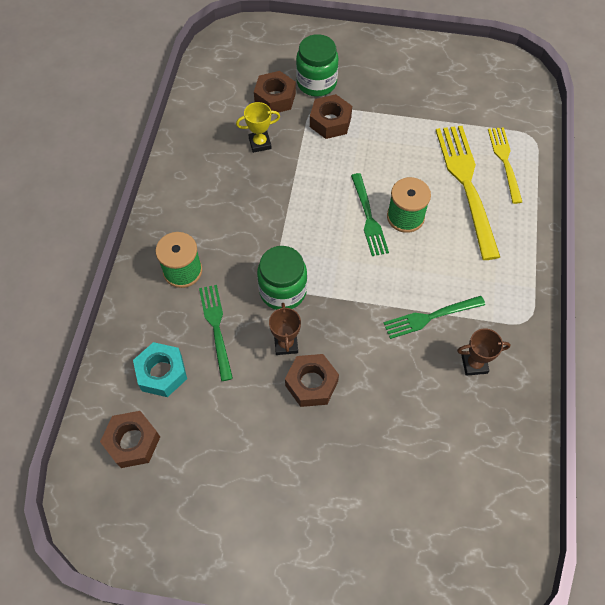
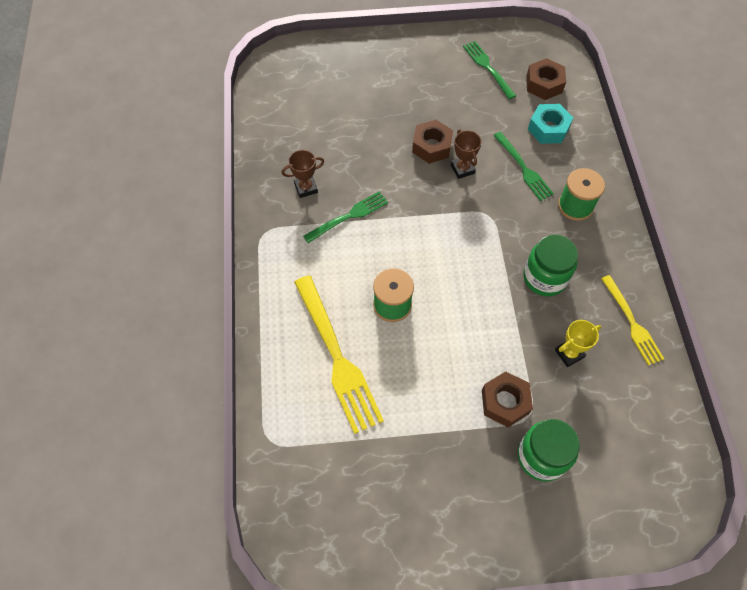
camera: 165 degrees right, 0 degrees up
(275, 98) = (580, 420): brown nut -> none
(283, 291) = (482, 209): green jar -> green jar (544, 278)
(368, 217) = (428, 296): green fork -> green fork (488, 68)
(504, 161) = (299, 397): yellow fork -> yellow fork (632, 322)

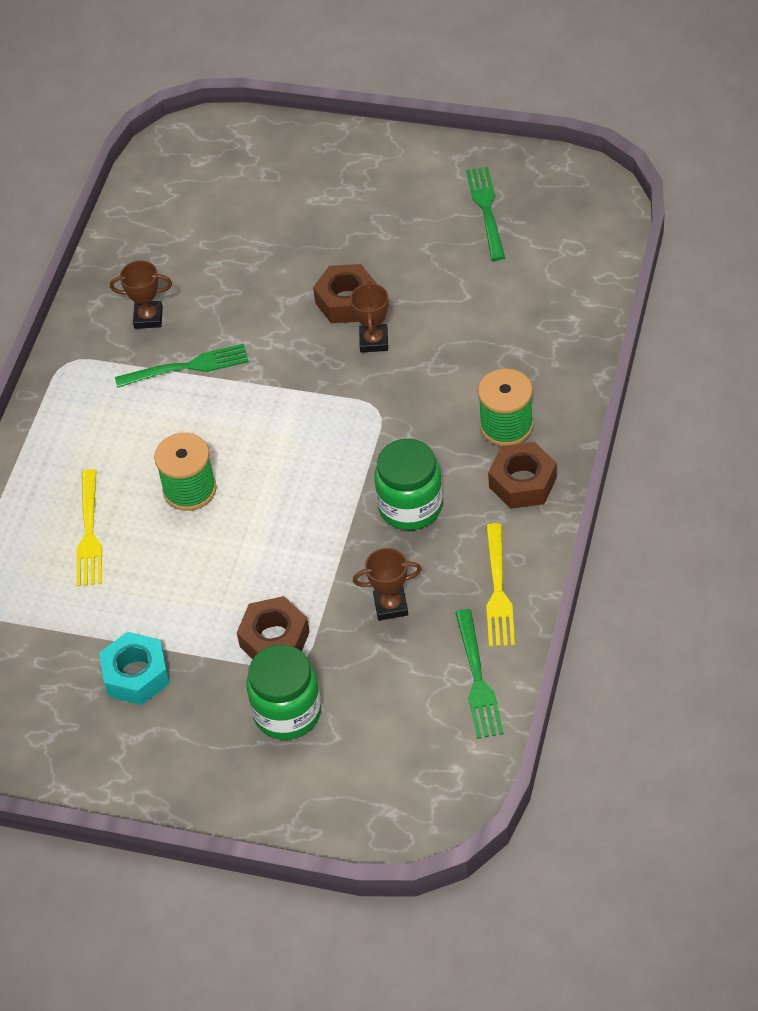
camera: 25 degrees right, 10 degrees down
(337, 357) = (89, 533): yellow fork -> yellow fork, size x0.59
(523, 168) = (461, 359): green fork -> green fork (477, 678)
(544, 84) = (557, 250): brown nut -> brown nut (522, 482)
(548, 129) = (527, 314): turquoise nut -> turquoise nut (136, 675)
(569, 353) = (390, 605): yellow trophy -> brown trophy

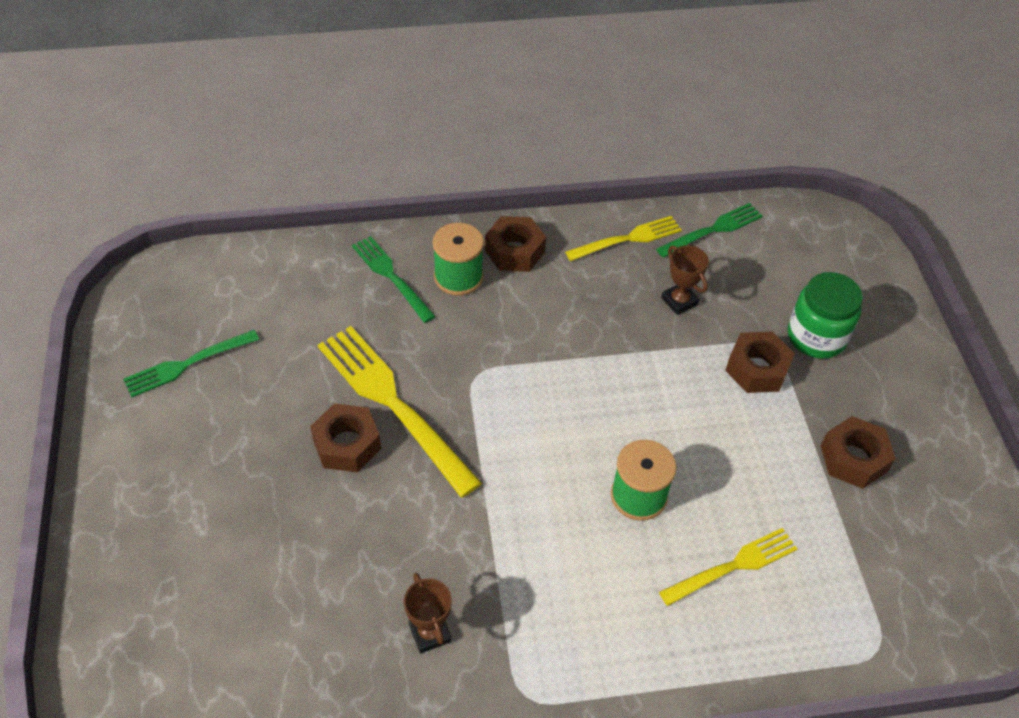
camera: 120 degrees left, 0 degrees up
(136, 675) = (853, 458): turquoise nut -> brown nut
(187, 367) = (486, 561): green fork -> green fork (391, 276)
(374, 341) = (393, 404): brown trophy -> yellow fork
(410, 506) = (574, 317): green jar -> none

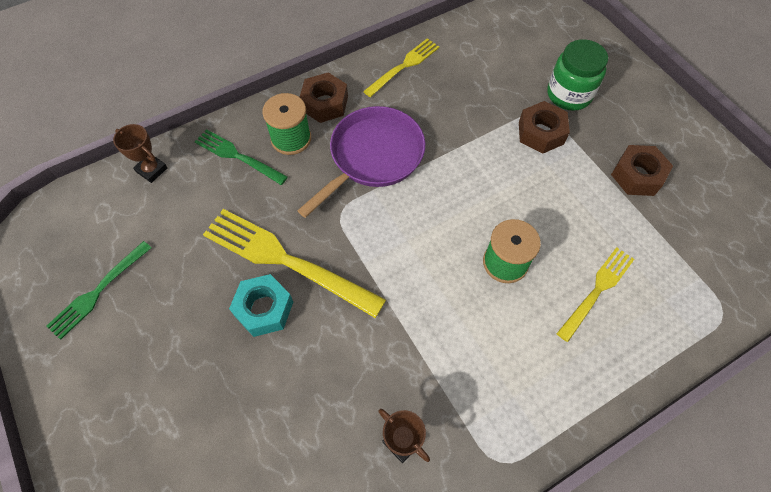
camera: 20 degrees left, 10 degrees up
(347, 444) = (264, 309): brown nut -> turquoise nut
(542, 327) = (373, 156): none -> purple pan
(679, 301) = (463, 101): brown trophy -> brown trophy (152, 170)
(712, 230) = (461, 39): green fork -> none

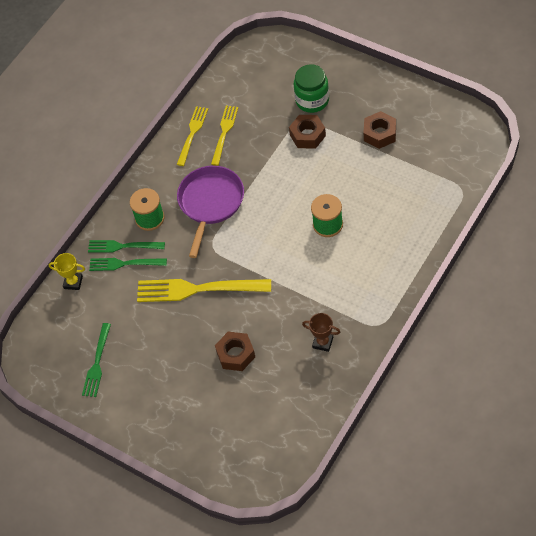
camera: 20 degrees left, 5 degrees down
(152, 170) = (73, 282): brown trophy -> yellow trophy
(224, 179) = (124, 264): none -> green fork
(264, 309) = (203, 321): turquoise nut -> none
(325, 103) = (156, 185): brown nut -> brown nut (235, 354)
(597, 290) = (387, 213): yellow fork -> yellow fork (224, 133)

